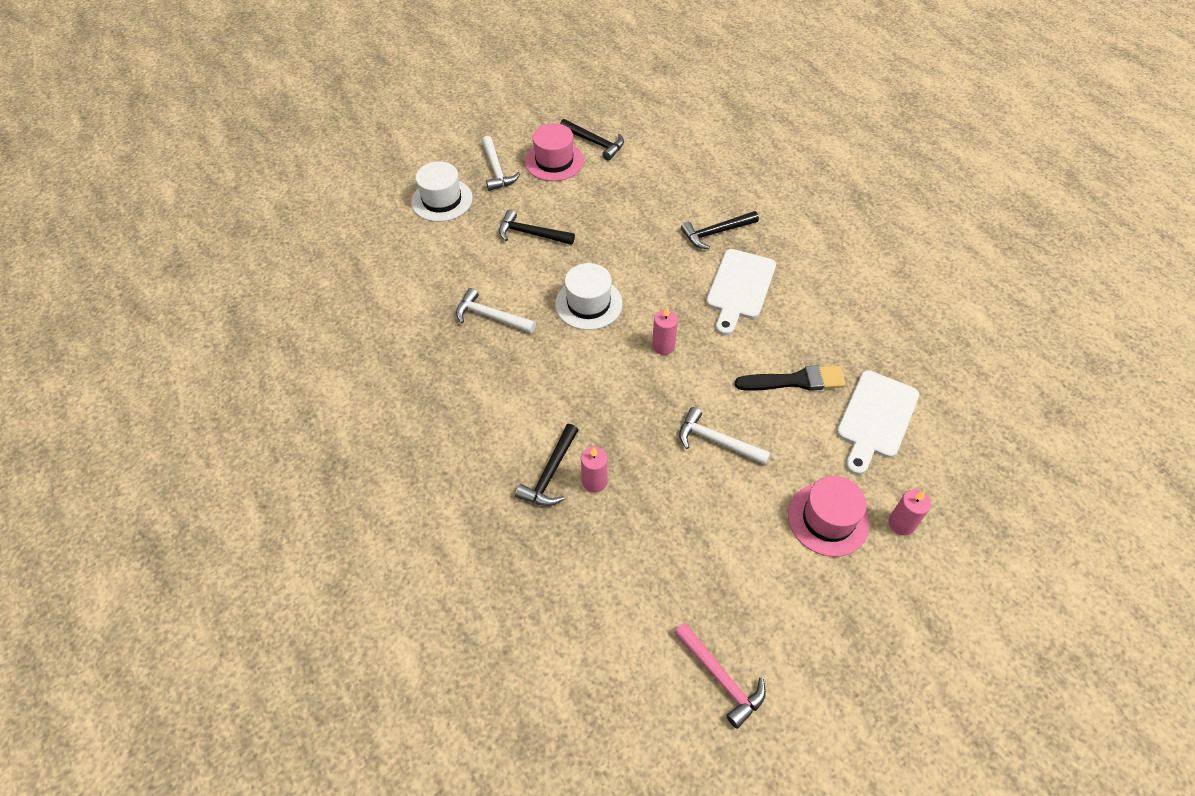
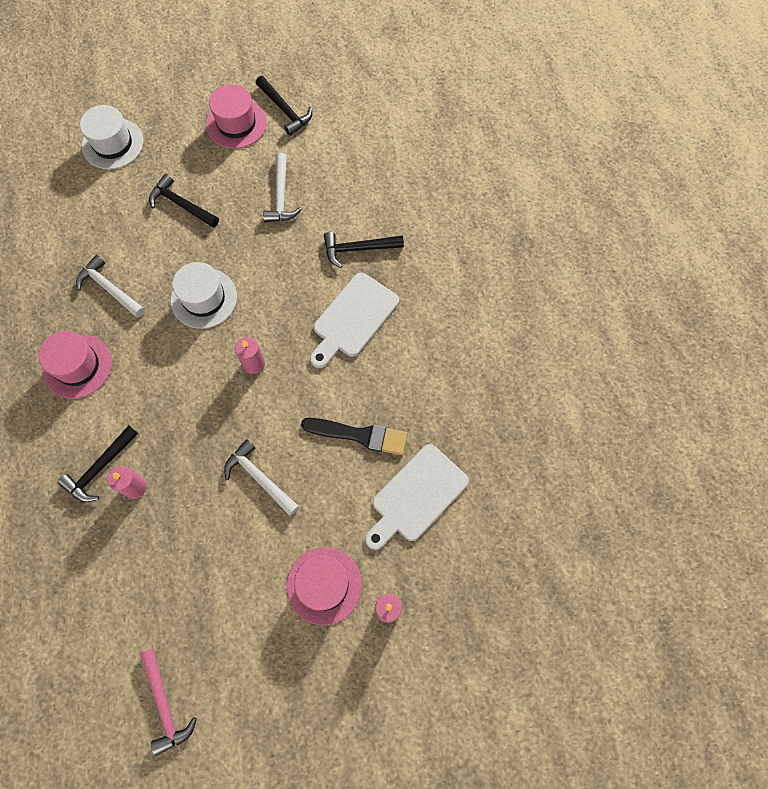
camera: 15 degrees right, 15 degrees up
(487, 389) = (77, 366): none -> pink hat
(496, 170) = (177, 120): white hammer -> white hammer (281, 196)

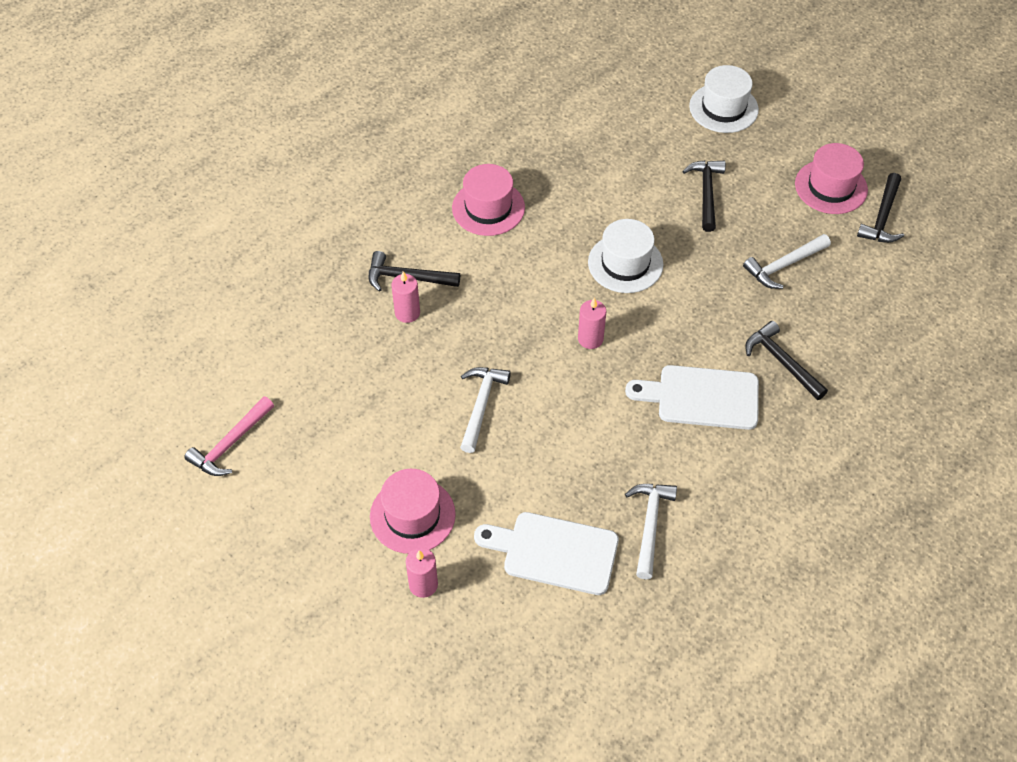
camera: 60 degrees right, 15 degrees down
(110, 289) = (578, 188): white hammer -> white hammer (649, 525)
(359, 435) = (582, 468): black brush -> none

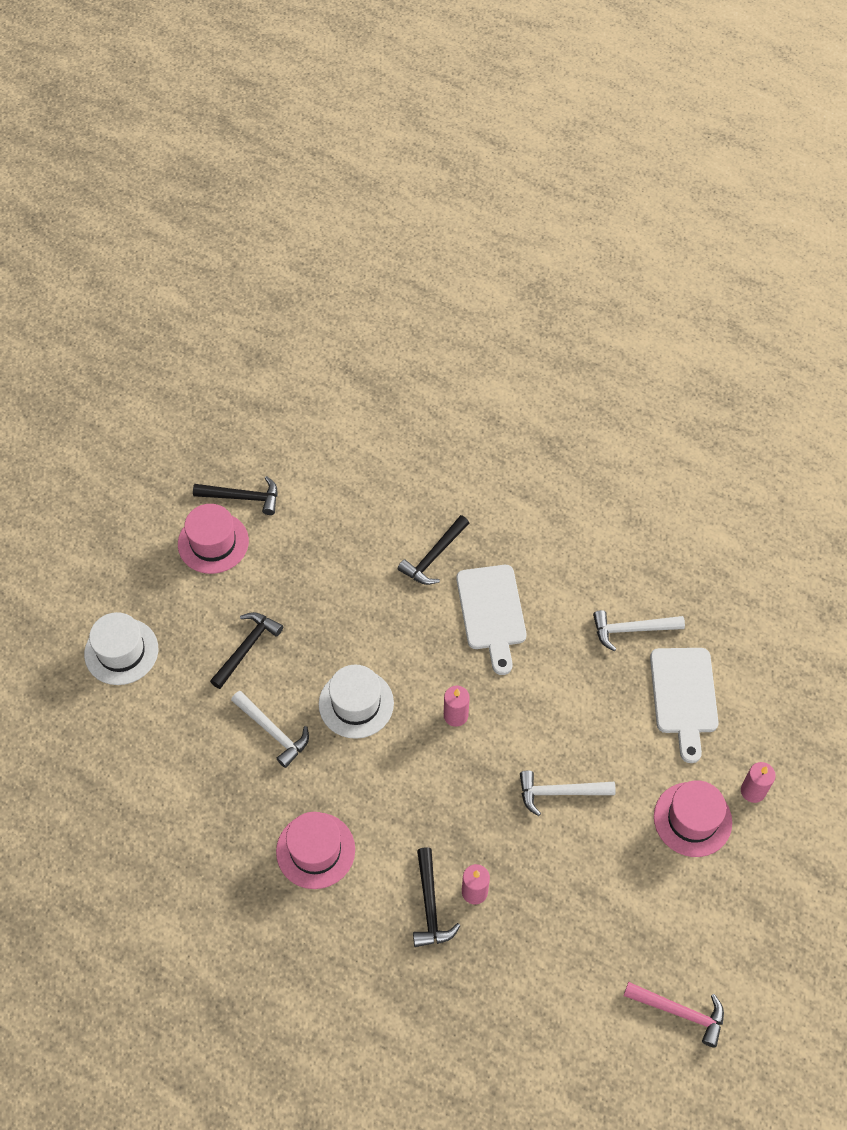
camera: 105 degrees left, 5 degrees up
(706, 193) = (246, 648): black hammer -> black hammer turned 135 degrees clockwise
(784, 265) = (322, 569): white hammer -> white hammer (273, 731)

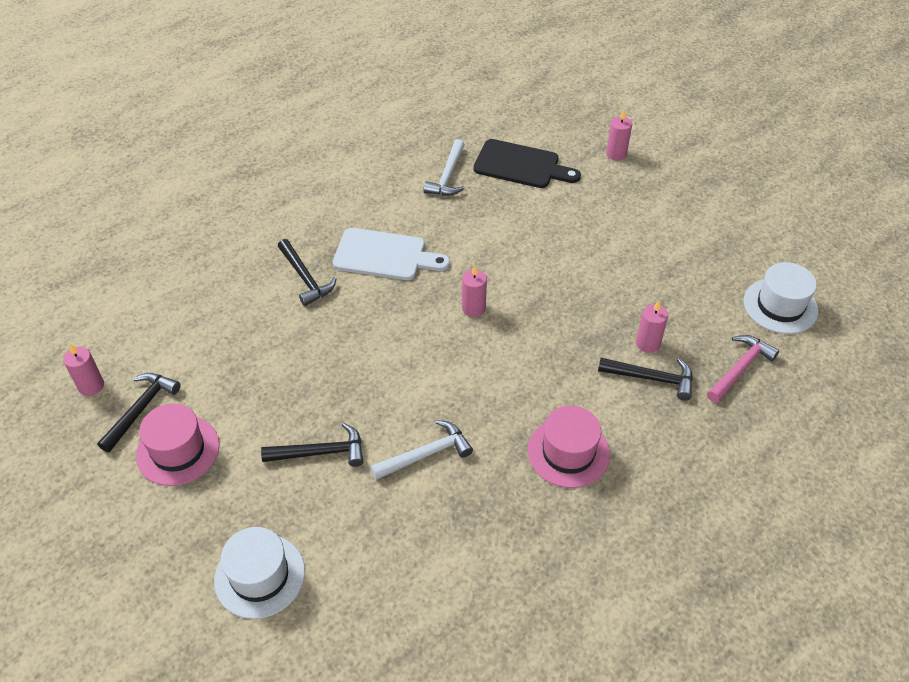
camera: 70 degrees left, 10 degrees down
(246, 648) = (320, 452): black hammer -> black hammer turned 120 degrees clockwise
(252, 451) = (91, 386): none -> pink candle
(356, 703) = (427, 378): white hat -> white hat (780, 306)
(560, 792) = (575, 261): white hammer -> none
(679, 1012) = (785, 247): pink hammer -> pink hammer (740, 368)
(684, 696) = (521, 165): white cutting board -> black cutting board
(692, 819) = (627, 192): pink hat -> none

